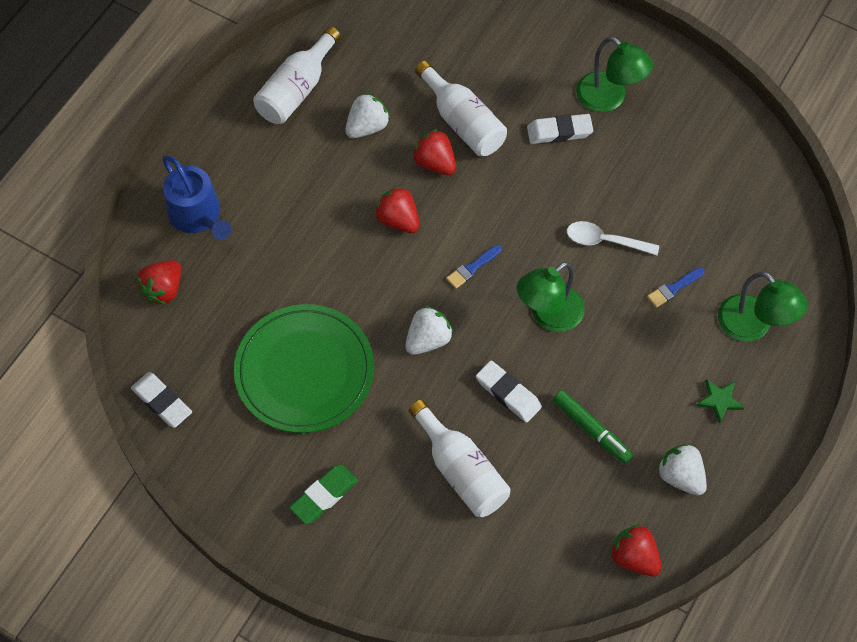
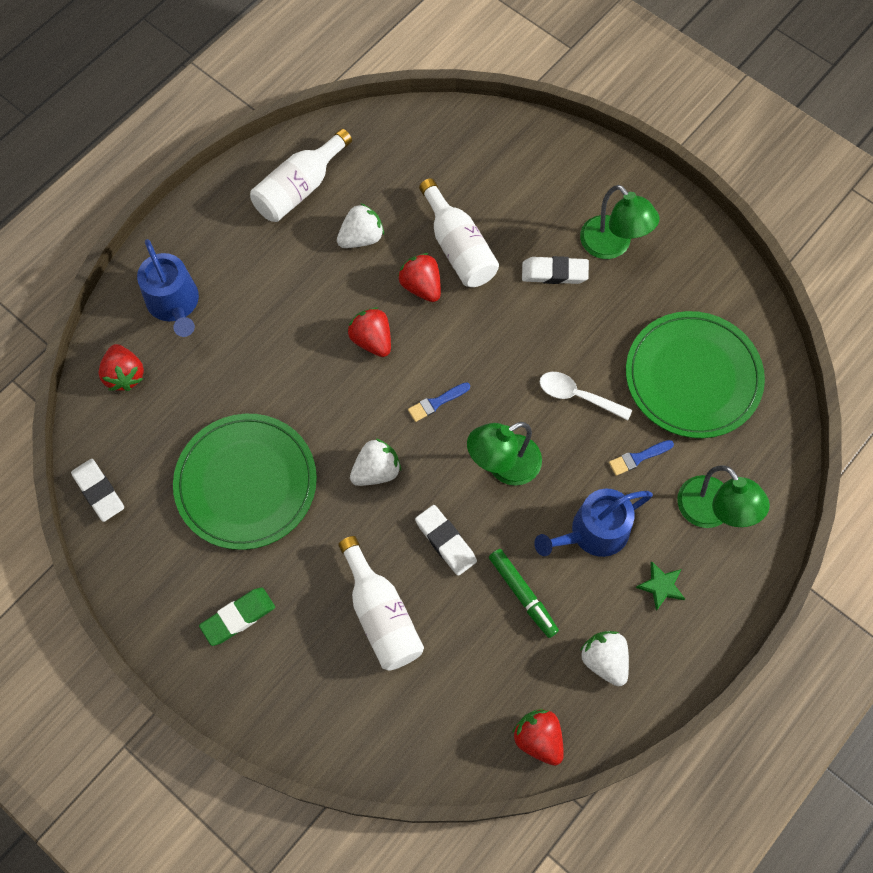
camera: 10 degrees right, 5 degrees up
(163, 289) = (125, 375): red strawberry -> red strawberry turned 60 degrees counterclockwise
(646, 362) = (593, 532): none -> blue watering can
(709, 207) = (693, 377): none -> green plate

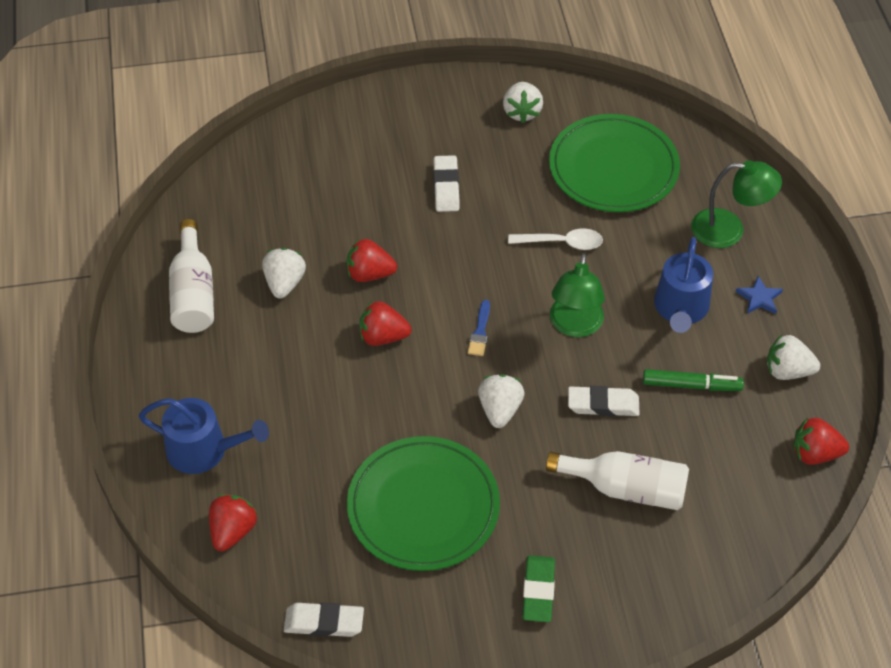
camera: 50 degrees left, 15 degrees down
(125, 375) = (233, 531): red strawberry -> red strawberry turned 90 degrees counterclockwise
(458, 247) = (361, 229): white bottle -> none
(554, 273) = (446, 187): white eraser -> white eraser turned 45 degrees counterclockwise
(577, 396) = (562, 243): white spoon -> white spoon turned 150 degrees counterclockwise
(612, 246) = (460, 139): green lamp -> none
(638, 458) = (646, 242): blue brush -> none
(661, 586) = (759, 298): green star -> blue star
(684, 267) = (522, 112): none -> white strawberry

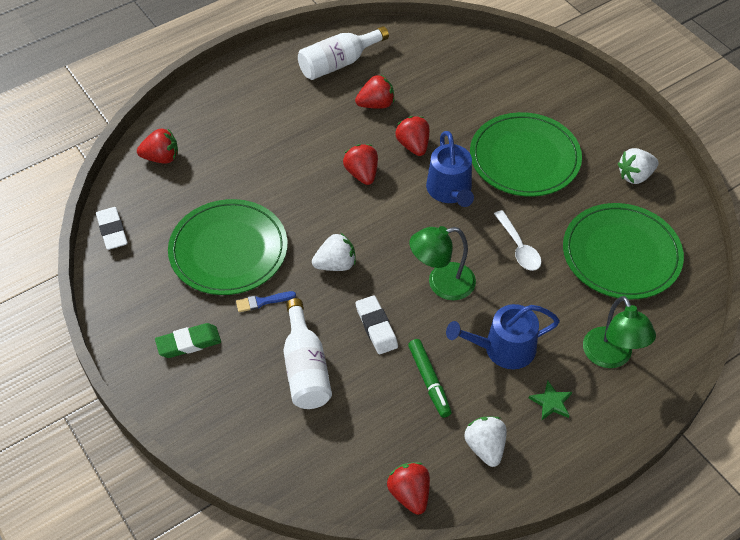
camera: 65 degrees right, 0 degrees up
(204, 450) = (216, 119): blue watering can -> blue watering can (450, 191)
(284, 283) = (376, 104): white strawberry -> red strawberry
(446, 187) = (524, 158): white eraser -> green plate
(480, 332) = (400, 227): blue brush -> blue brush (262, 302)
(759, 298) = (551, 402): blue star -> green star

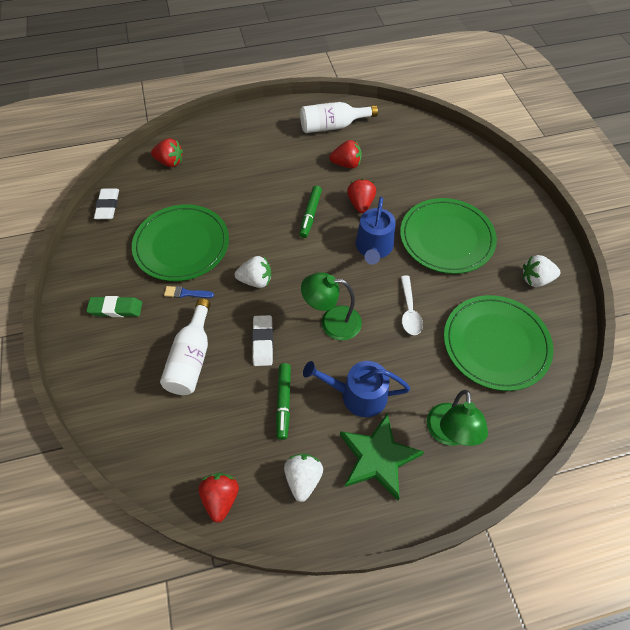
camera: 20 degrees right, 5 degrees up
(362, 174) = (310, 215): red strawberry -> green marker
(551, 402) = (378, 457): green star -> green star, size x2.13

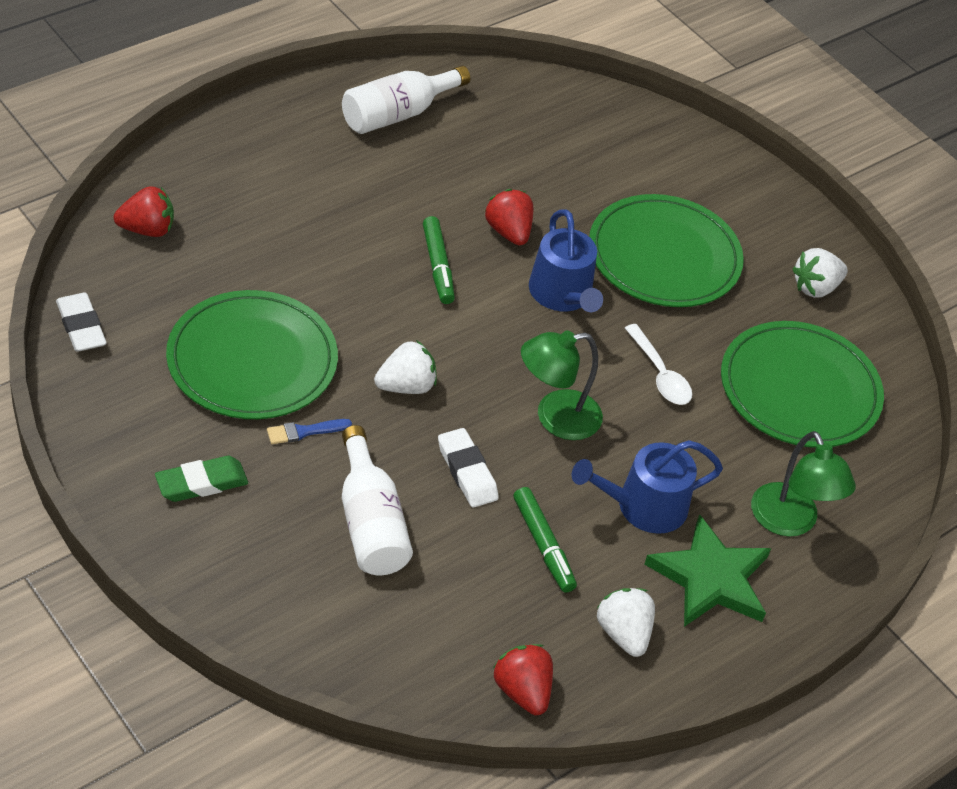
camera: 30 degrees left, 10 degrees down
(346, 164) = (453, 173): red strawberry -> none

